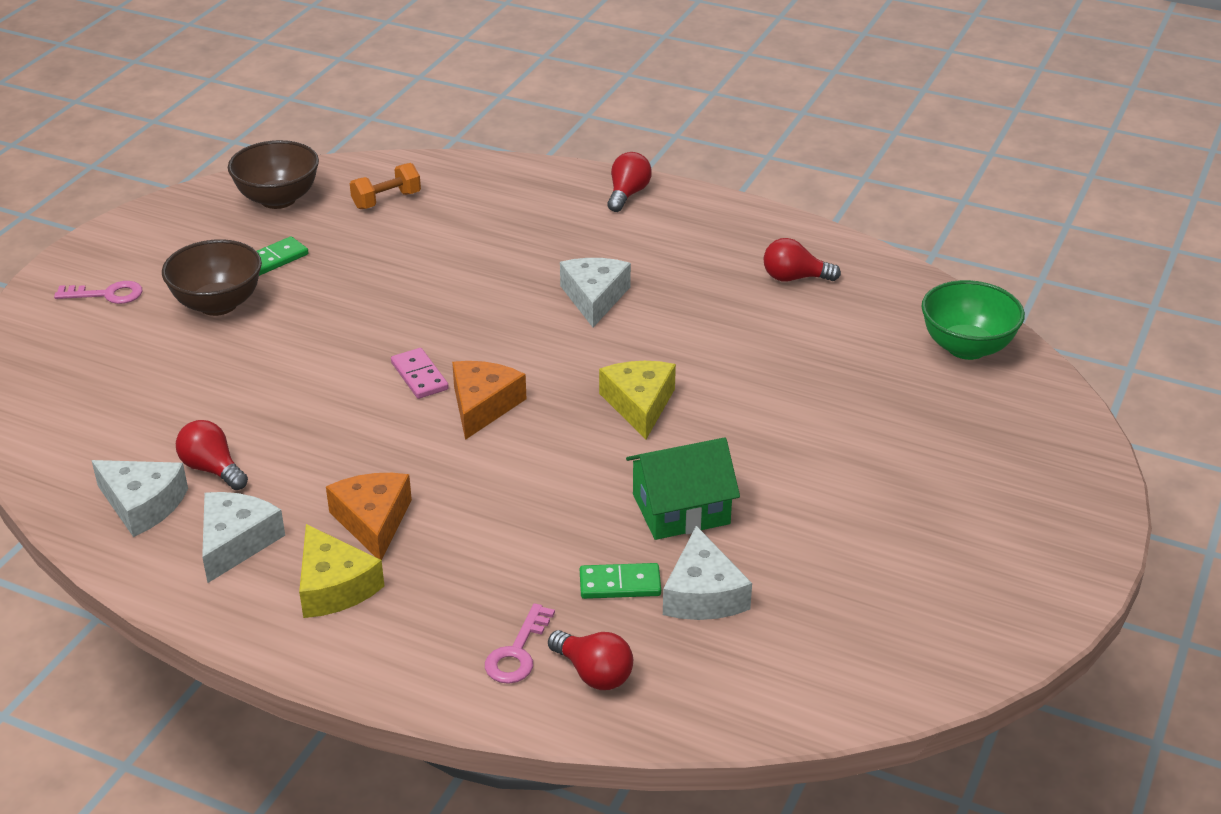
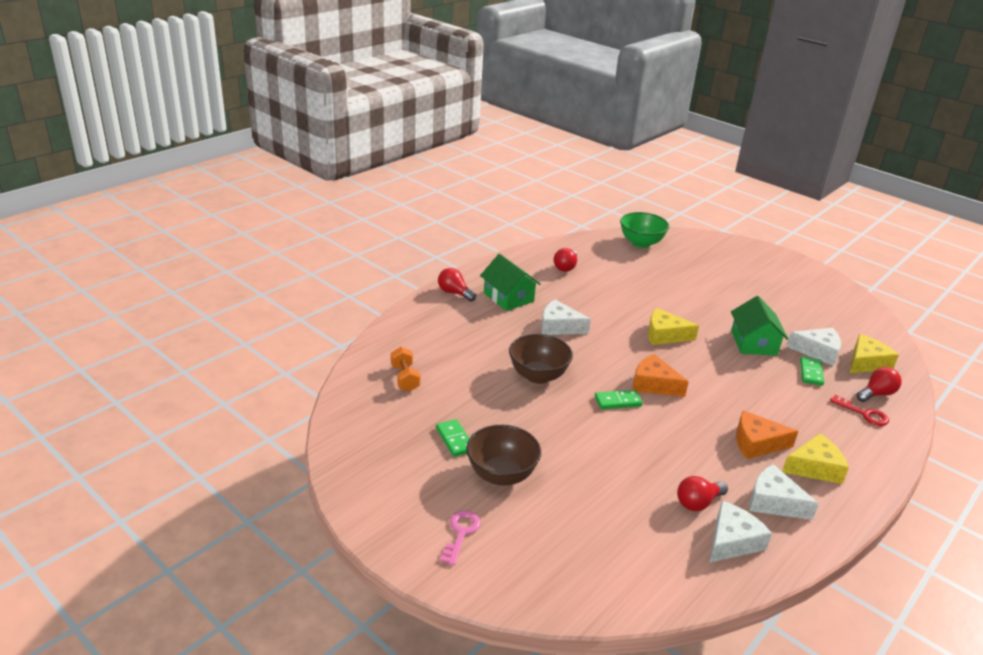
camera: 75 degrees left, 5 degrees down
(278, 199) = (371, 425): brown bowl -> brown bowl (538, 376)
(419, 376) = (618, 401): pink domino -> green domino
(517, 652) = (864, 414): pink key -> red key
(650, 240) = (508, 297): none -> green house
(703, 664) = (866, 362): none -> yellow cheese

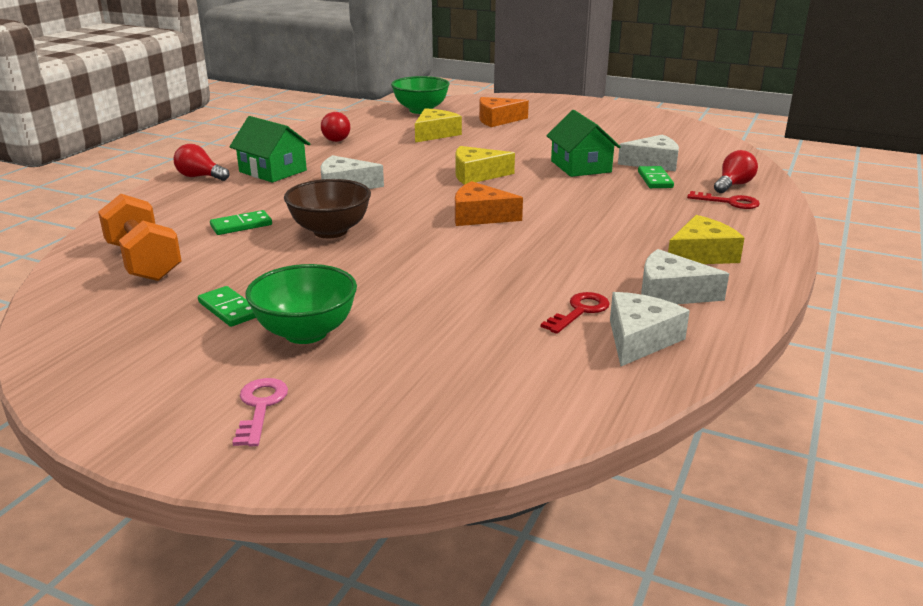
camera: 15 degrees left, 5 degrees down
(405, 378) = (144, 262): orange dumbbell -> orange dumbbell, size x1.64
(501, 475) = (306, 333): brown bowl -> green bowl
(618, 401) = (441, 237): green domino -> green domino (241, 225)
(698, 503) = (580, 311): red light bulb -> red key
(756, 443) = (625, 245): orange cheese -> orange cheese (497, 120)
(866, 362) = (708, 164): yellow cheese -> yellow cheese (435, 134)

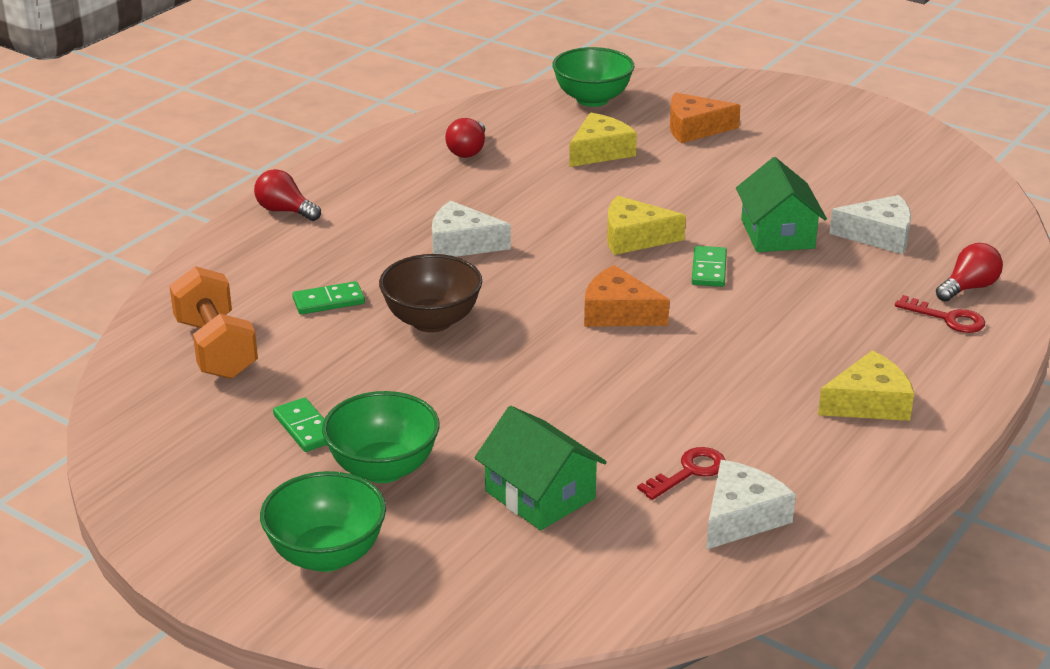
camera: 10 degrees right, 5 degrees up
(260, 407) = (326, 555): pink key -> green bowl
(273, 171) = (375, 208): green house -> green house (540, 495)
(655, 180) = (867, 268): green domino -> green domino (708, 269)
(671, 293) = (804, 457): white cheese -> none

